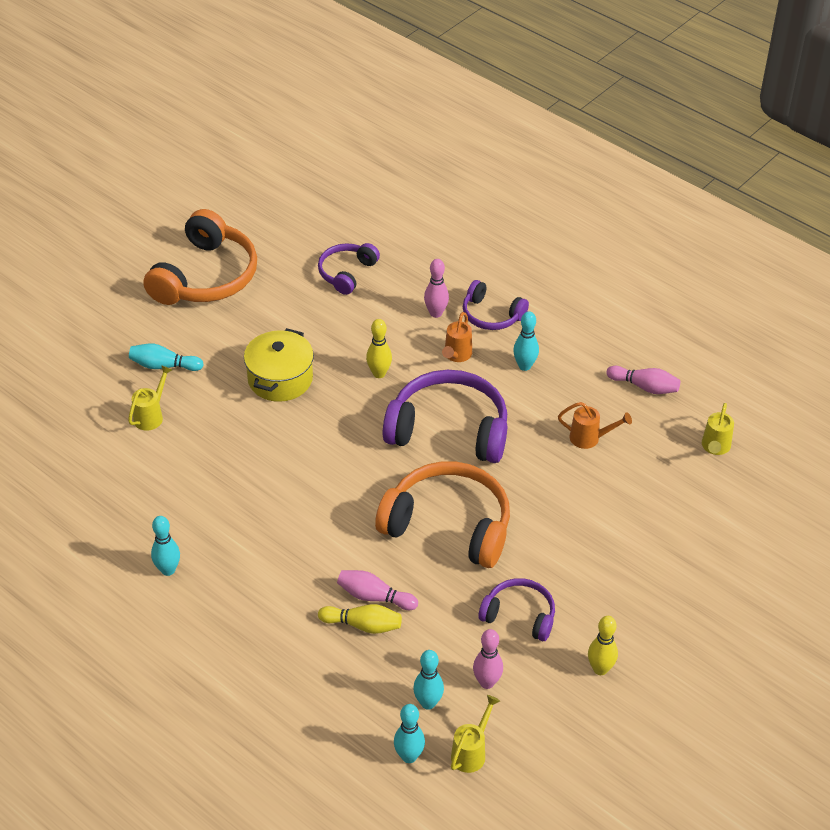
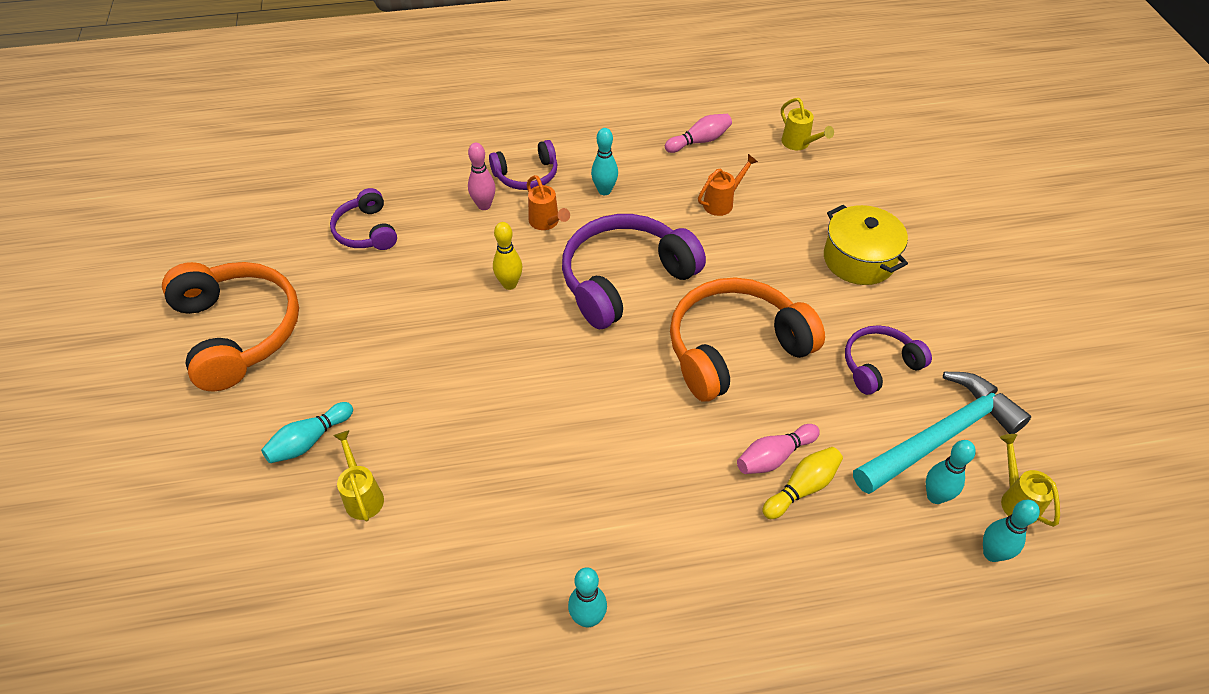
camera: 50 degrees left, 5 degrees up
(280, 379) = (435, 358): yellow pot -> yellow pot (859, 259)
(487, 682) = (940, 436): pink bowling pin -> turquoise hammer
(600, 669) = (978, 349): yellow bowling pin -> none

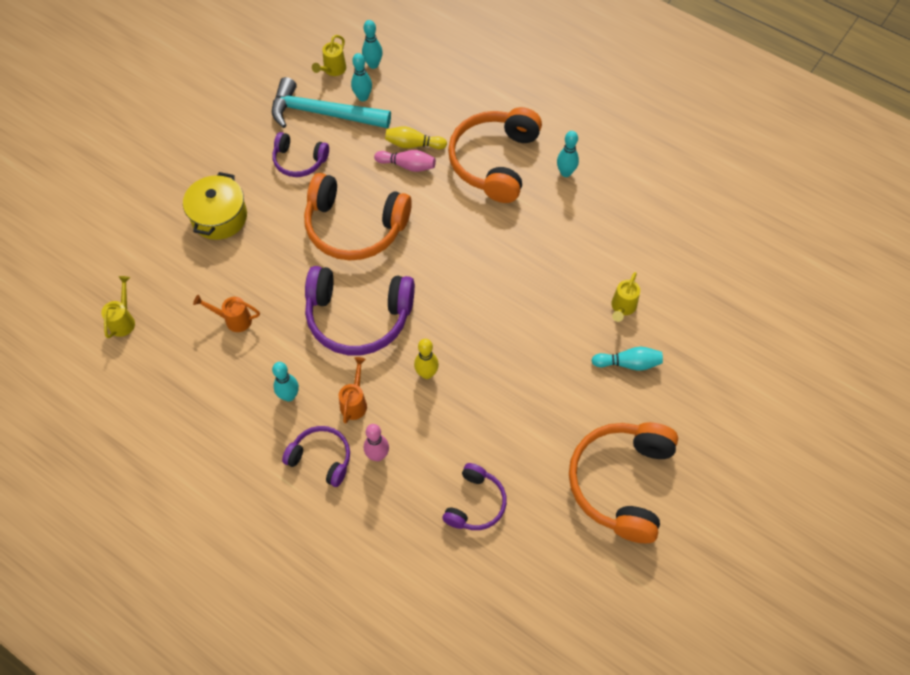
camera: 135 degrees left, 10 degrees up
(689, 552) = (494, 161): none -> orange headphones
(699, 141) = (177, 382): pink bowling pin -> none

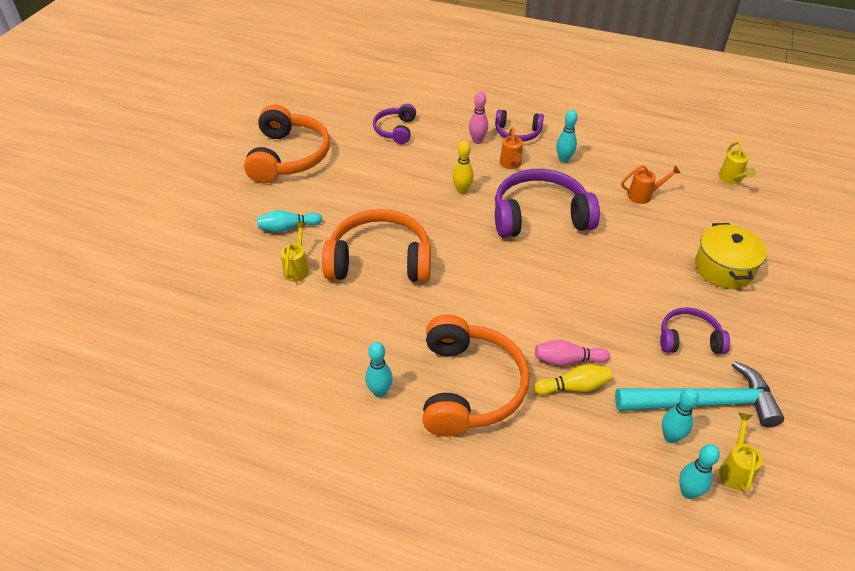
camera: 165 degrees right, 15 degrees down
(354, 227) = (587, 285): orange headphones -> orange headphones (379, 260)

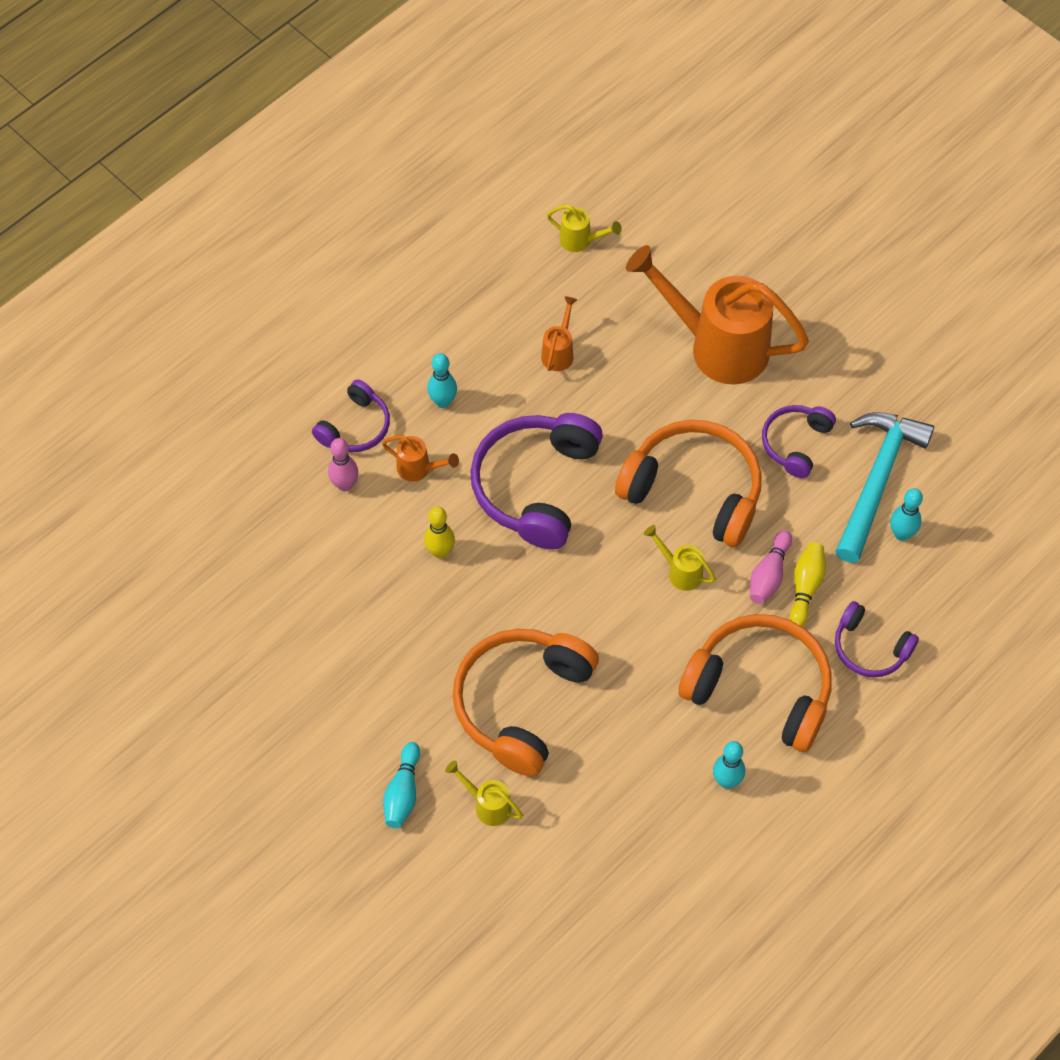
camera: 65 degrees left, 15 degrees up
(288, 157) = (244, 744): orange headphones -> orange headphones (694, 490)
(395, 130) = (260, 578): purple headphones -> purple headphones (870, 648)
(688, 492) = (963, 555): turquoise bowling pin -> none
(724, 268) = (716, 345): yellow pot -> orange watering can
(735, 468) = (957, 500): yellow watering can -> yellow watering can (680, 571)

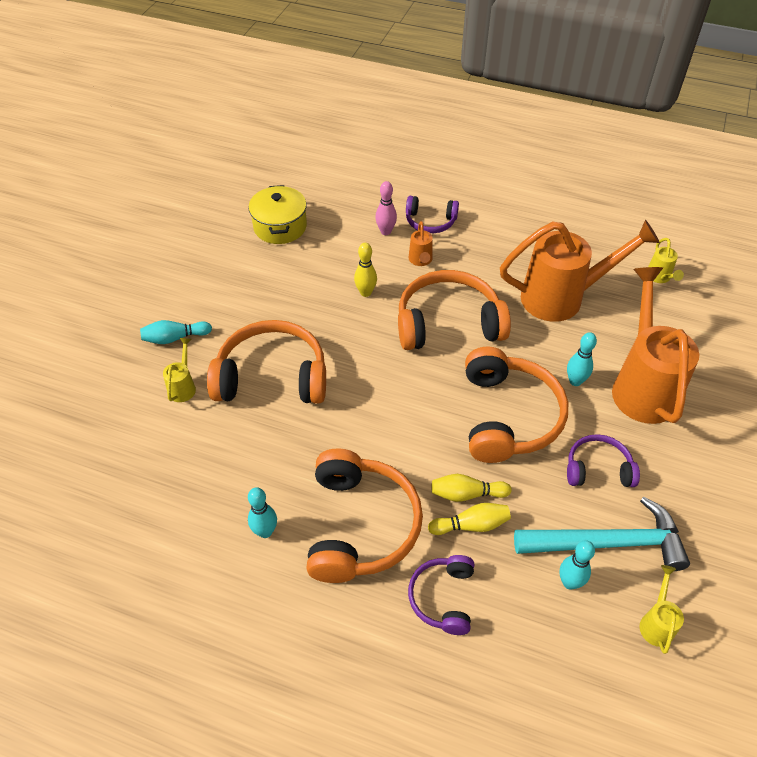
camera: 65 degrees right, 10 degrees down
(265, 604) = (280, 227): none -> yellow pot
(443, 402) = (478, 254): turquoise bowling pin -> turquoise bowling pin (575, 381)
(535, 486) = (448, 323): purple headphones -> orange headphones
(559, 352) = (563, 298): orange watering can -> orange watering can, size x2.38
(680, 571) = (433, 432): yellow watering can -> yellow watering can (656, 622)
(769, 575) = (467, 494): pink bowling pin -> yellow bowling pin

